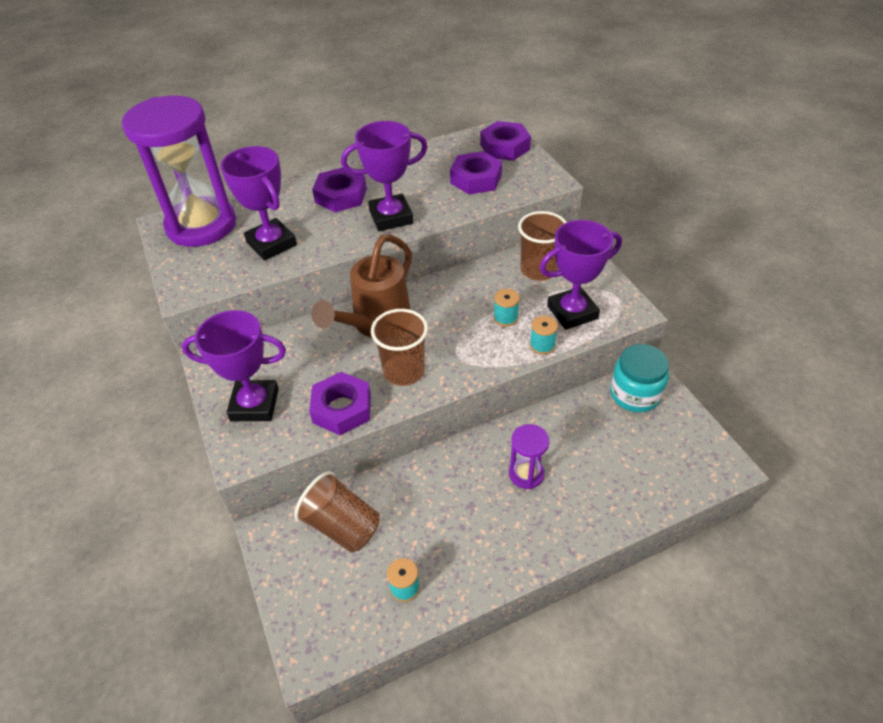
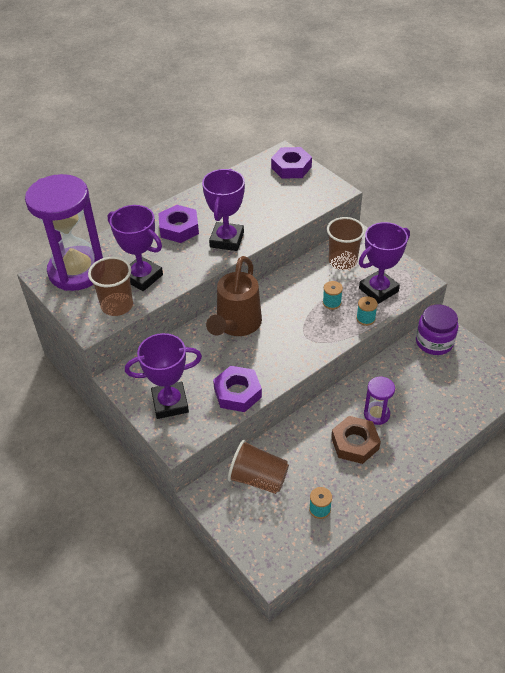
camera: 15 degrees left, 0 degrees up
(391, 217) = (226, 240): purple trophy -> purple trophy turned 45 degrees counterclockwise
(404, 371) = (272, 357): brown cup -> brown cup (117, 305)
(476, 179) = (279, 198): purple nut -> none
(484, 507) = (355, 443): none -> brown nut
(635, 394) = (434, 342): turquoise jar -> purple jar

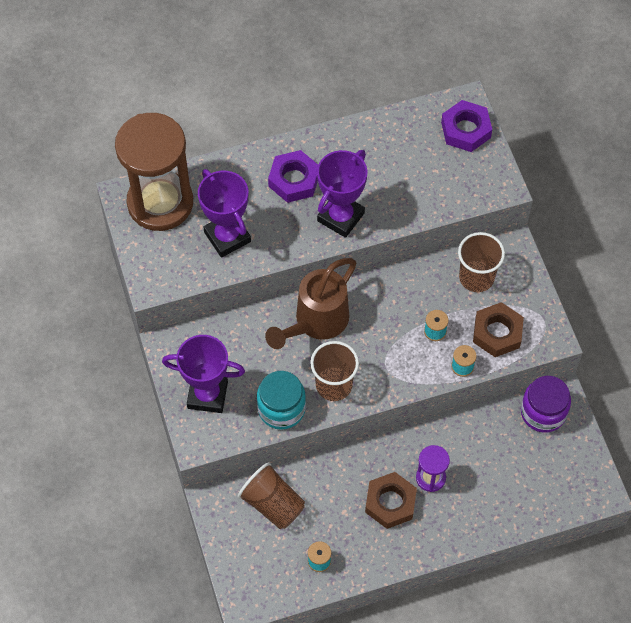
camera: 20 degrees right, 15 degrees up
(77, 271) = (160, 203): purple hourglass -> brown hourglass
(117, 305) = (187, 267): brown cup -> brown cup (334, 385)
(237, 393) = (281, 408): purple nut -> turquoise jar
(378, 290) = (497, 333): purple trophy -> brown nut

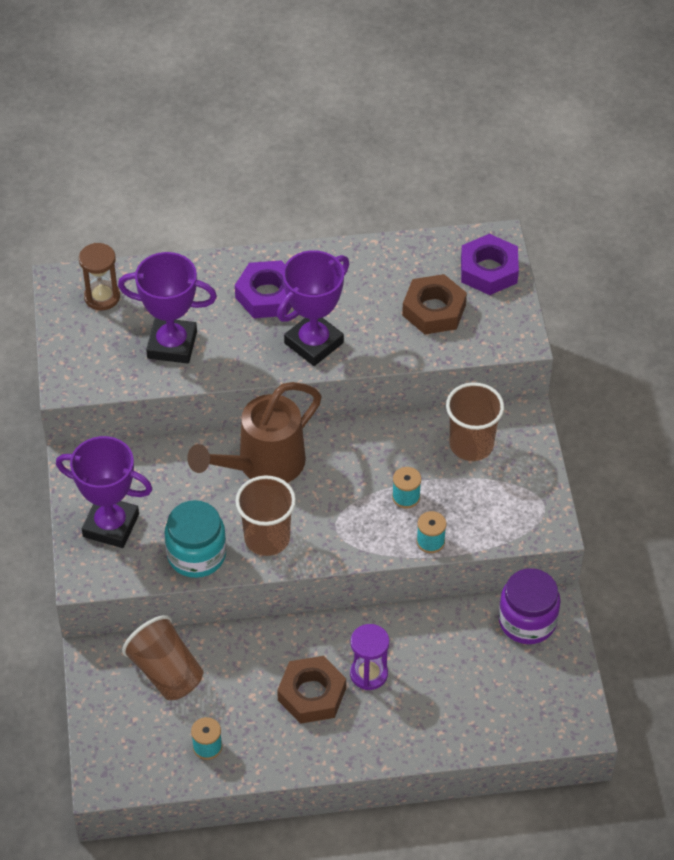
camera: 10 degrees right, 10 degrees down
(160, 203) = (102, 297): brown hourglass -> brown hourglass, size x0.45
(227, 237) = (172, 345): purple trophy -> purple trophy turned 60 degrees counterclockwise
(497, 333) = (482, 510): brown nut -> brown nut (434, 310)

